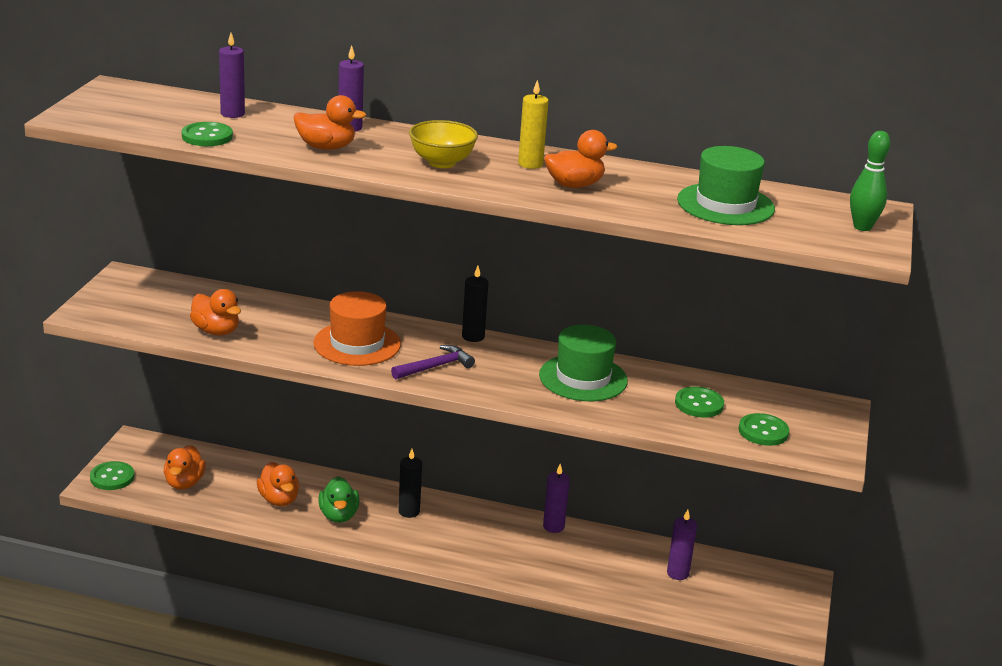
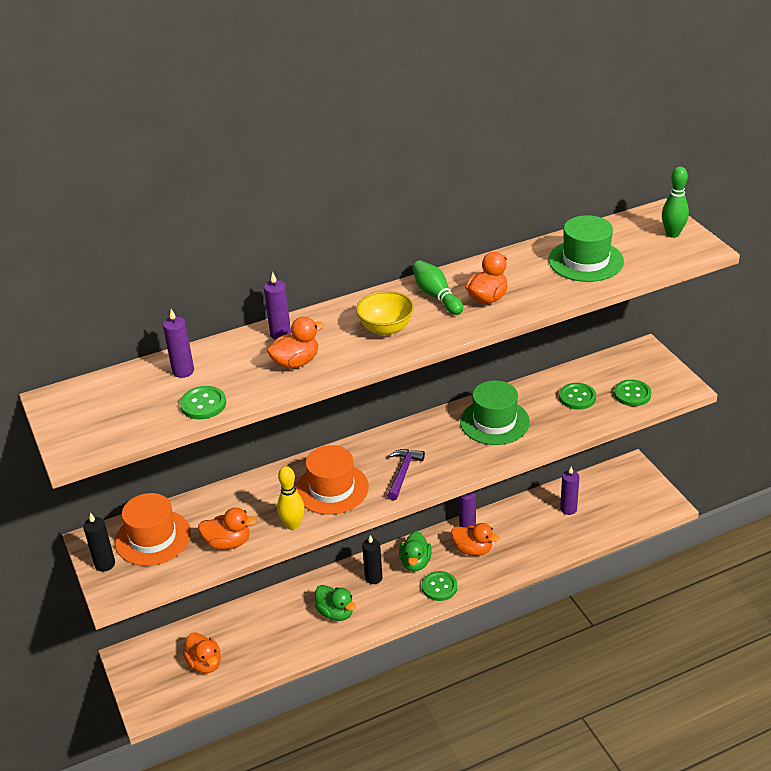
camera: 35 degrees left, 10 degrees up
(112, 477) = (149, 697): green button -> green button (439, 587)
(168, 297) = (153, 538): none -> orange hat
(279, 500) = (283, 629): orange duck -> orange duck (473, 550)
(284, 348) = (293, 525): none -> yellow bowling pin
(463, 523) = (415, 563): none -> green duck
(473, 337) = (392, 433): black candle -> black candle (105, 564)
(530, 164) = (436, 296): yellow candle -> green bowling pin

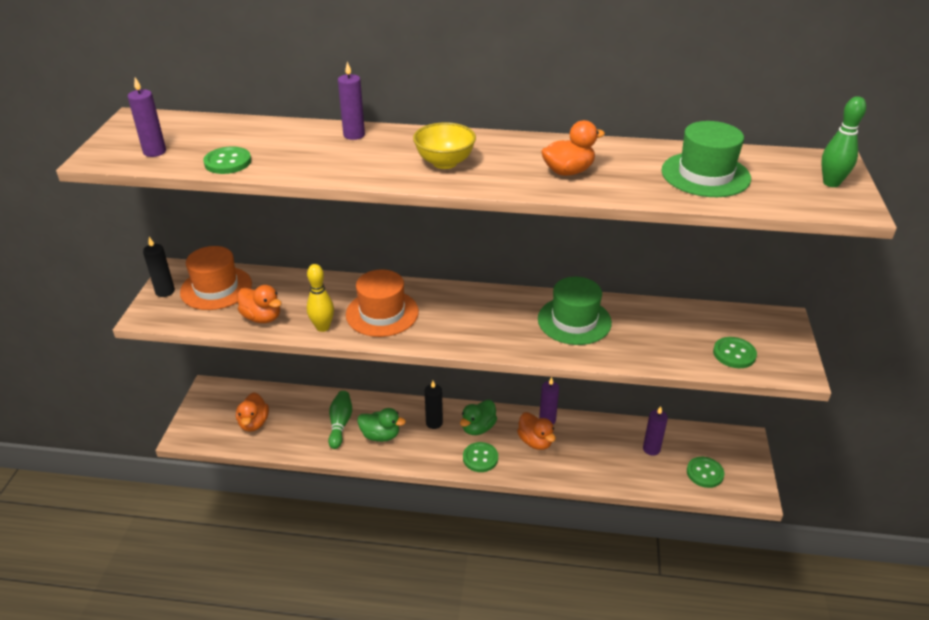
camera: 30 degrees right, 0 degrees up
(183, 371) = (246, 134): purple candle -> purple candle (154, 152)
(296, 362) = (338, 160): orange duck -> none
(336, 613) = (380, 435): green duck -> green duck turned 60 degrees counterclockwise
(403, 473) = (452, 327): purple hammer -> none
(436, 296) = (522, 153): green bowling pin -> green bowling pin (340, 424)
(577, 397) = (674, 333): green button -> green button (705, 473)

